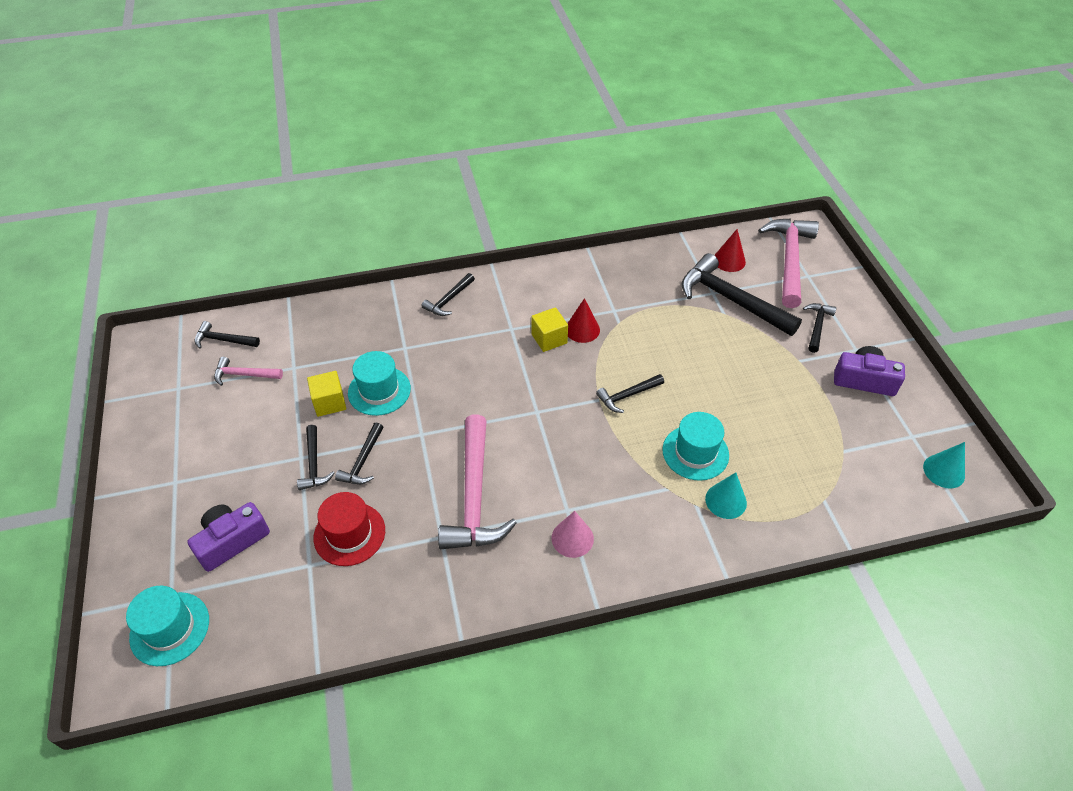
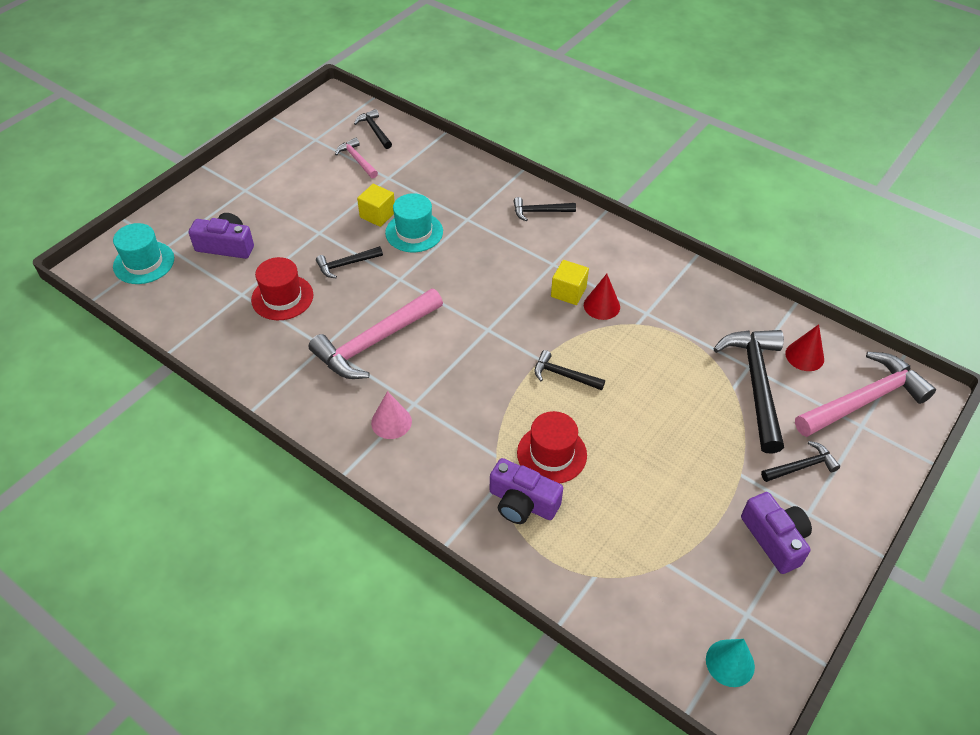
camera: 50 degrees right, 0 degrees up
(314, 464) = (320, 242): black hammer -> none
(695, 452) = (552, 454): turquoise hat -> red hat
(726, 501) = (522, 502): turquoise cone -> purple camera

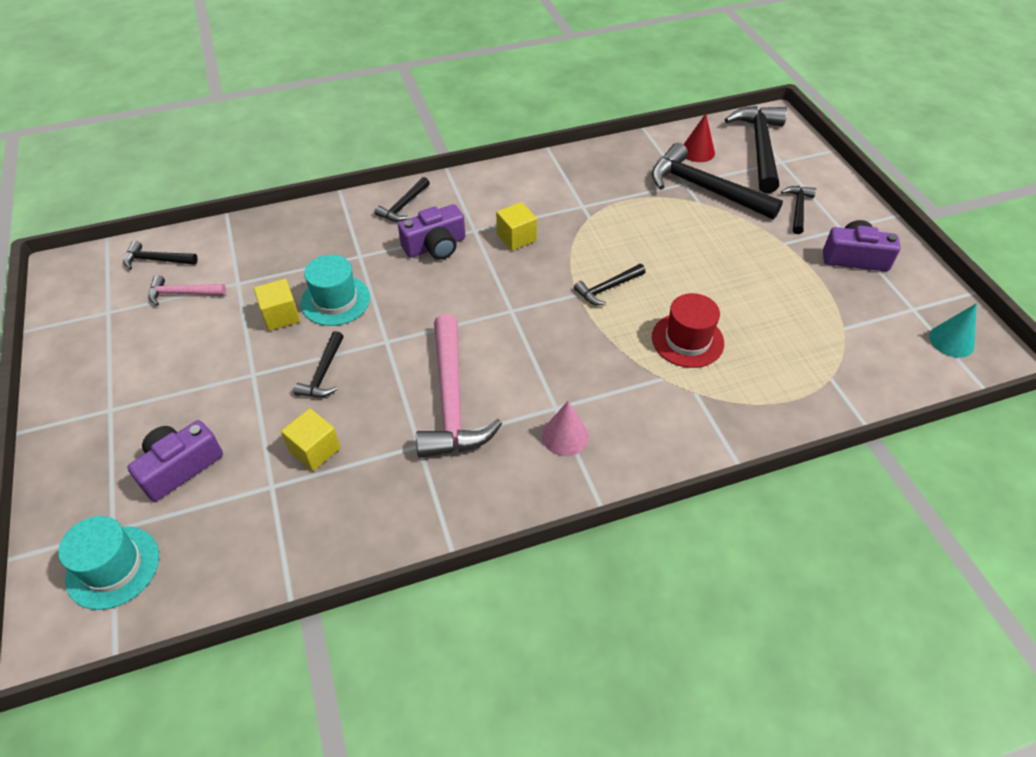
camera: 55 degrees left, 0 degrees up
(282, 297) = (315, 450): red hat -> yellow cube
(522, 502) = (726, 386): purple camera -> purple camera (435, 246)
(601, 306) = (551, 226): red cone -> none
(864, 400) = (760, 148): pink hammer -> black hammer

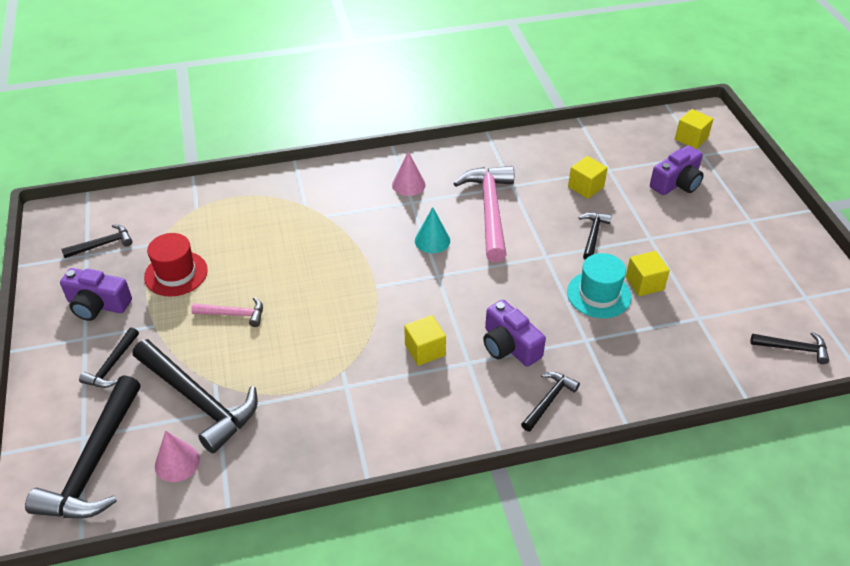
camera: 175 degrees left, 5 degrees down
(113, 567) = (691, 139): turquoise hat -> yellow cube
(182, 293) = (746, 310): pink hammer -> pink hammer (233, 314)
(435, 246) = (509, 345): purple camera -> purple camera turned 105 degrees counterclockwise
(607, 288) = (346, 290): black hammer -> black hammer (102, 245)
(687, 340) = (293, 241): red hat -> red hat (176, 273)
(697, 151) = (177, 462): red cone -> pink cone
(951, 341) = (79, 228): turquoise cone -> turquoise cone (432, 240)

